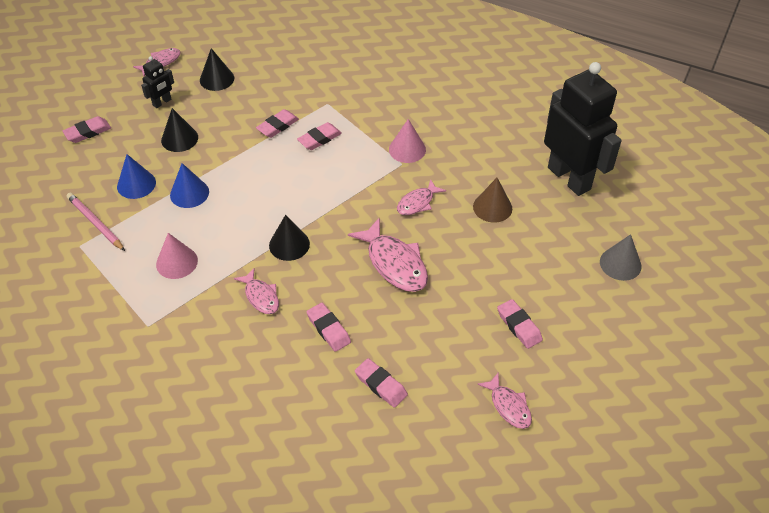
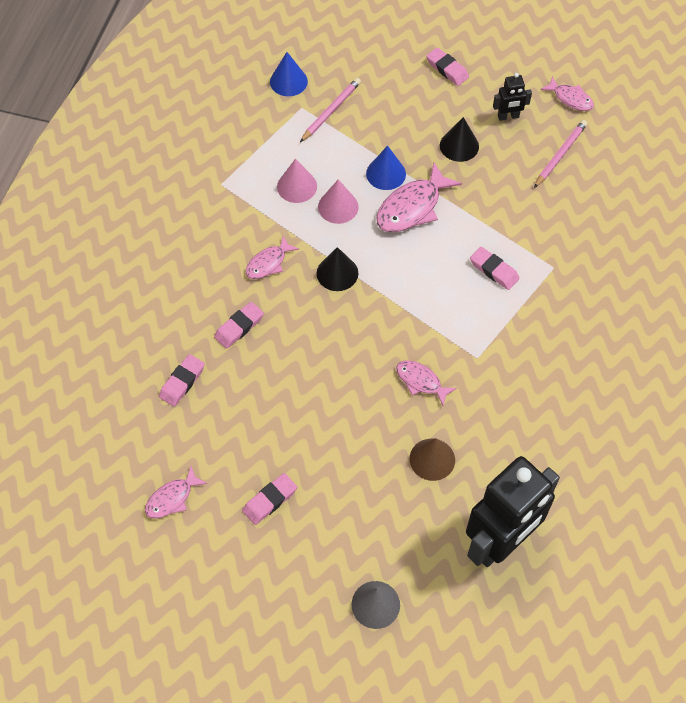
camera: 80 degrees right, 10 degrees up
(136, 184) = (387, 128): blue cone -> blue cone (288, 81)
(162, 102) = (508, 117): black robot -> black robot turned 45 degrees counterclockwise
(217, 79) = (560, 155): black cone -> pink pencil
(277, 126) = (502, 227): pink eraser -> none
(394, 263) = (331, 372): pink fish -> pink fish (412, 207)
(407, 149) = (501, 359): pink cone -> pink cone (338, 206)

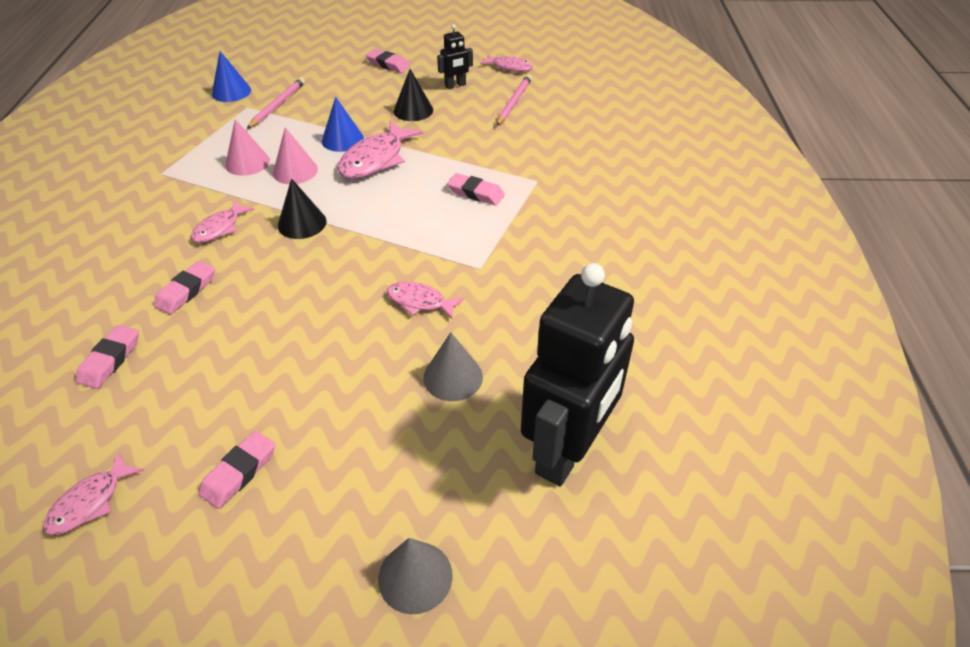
camera: 15 degrees left, 15 degrees down
(432, 459) = (453, 377): brown cone -> grey cone

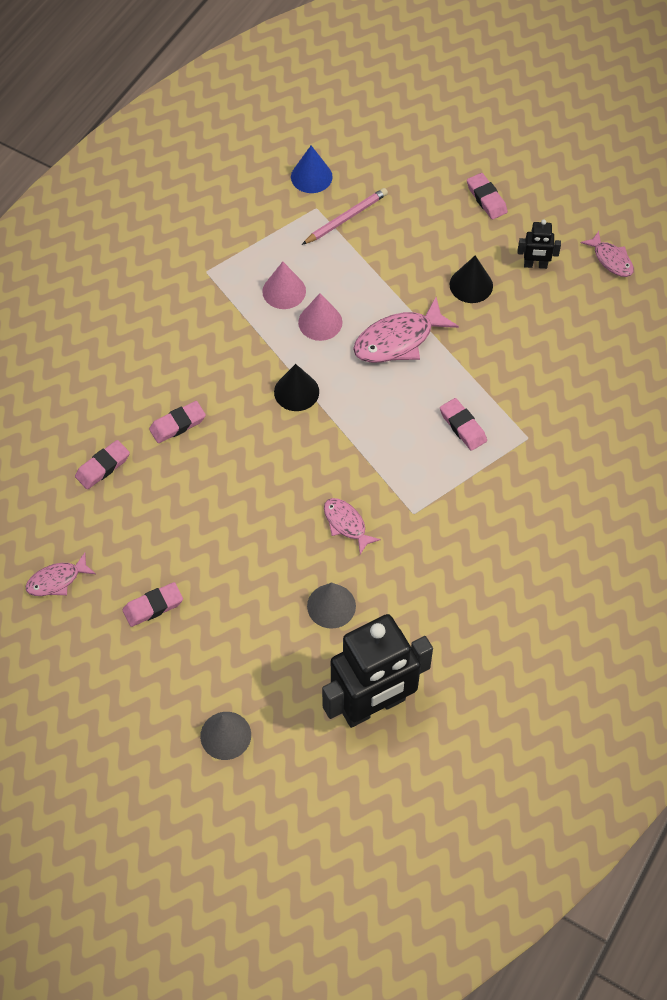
camera: 30 degrees right, 15 degrees up
(219, 228) = (228, 365): pink fish -> none
(342, 139) = (382, 298): blue cone -> none
(514, 102) = (578, 318): pink pencil -> none

